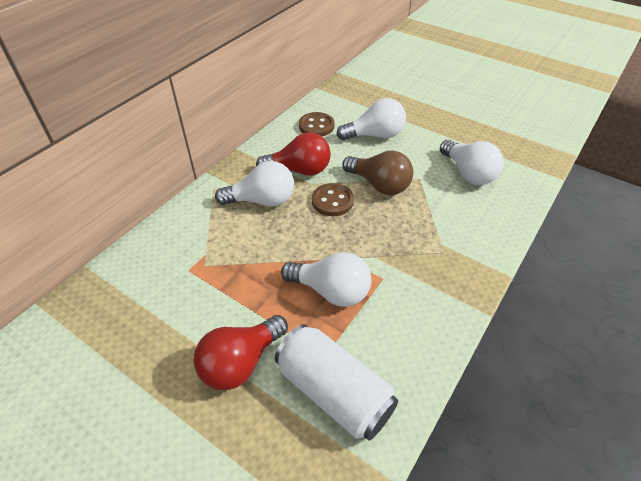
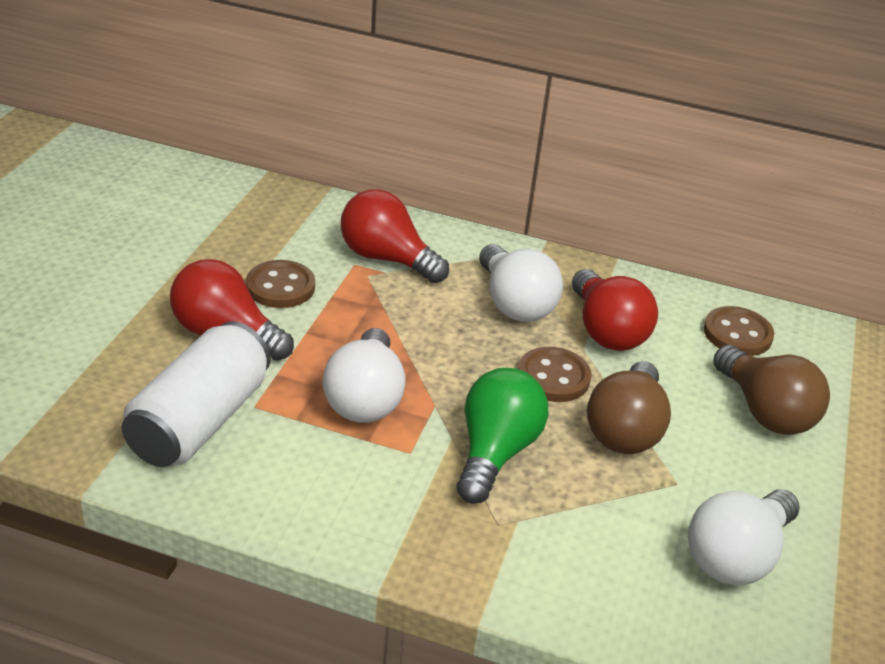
camera: 70 degrees right, 10 degrees down
(190, 251) = (387, 258): none -> red light bulb
(197, 318) = (280, 287): none -> brown button
(375, 135) = (765, 411): white light bulb -> brown light bulb
(389, 240) = (495, 452): none -> green light bulb

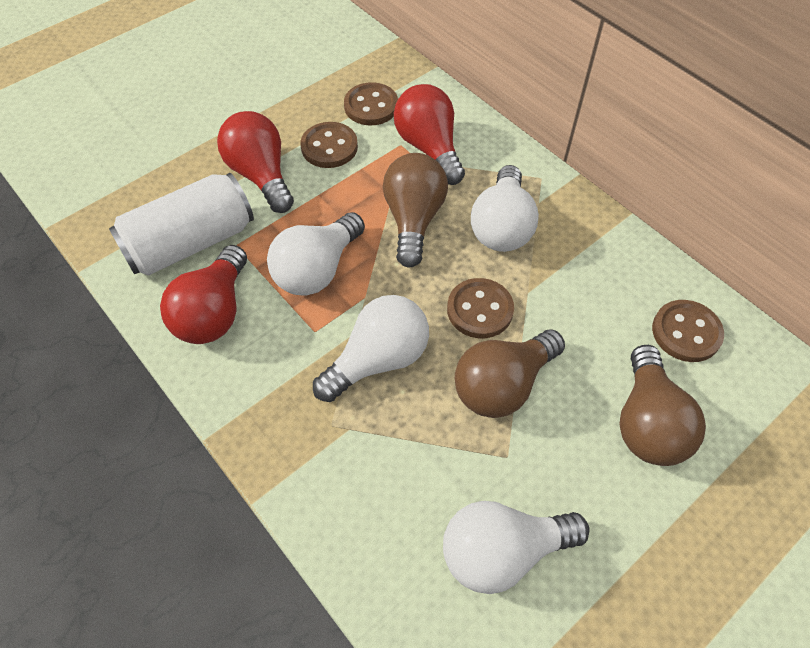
camera: 35 degrees right, 20 degrees up
(293, 238) = (371, 106): none -> brown button
(425, 324) = (413, 220): none -> brown light bulb
(495, 452) = (378, 360): green light bulb -> white light bulb
(606, 331) = (562, 282): red light bulb -> red light bulb (214, 312)

